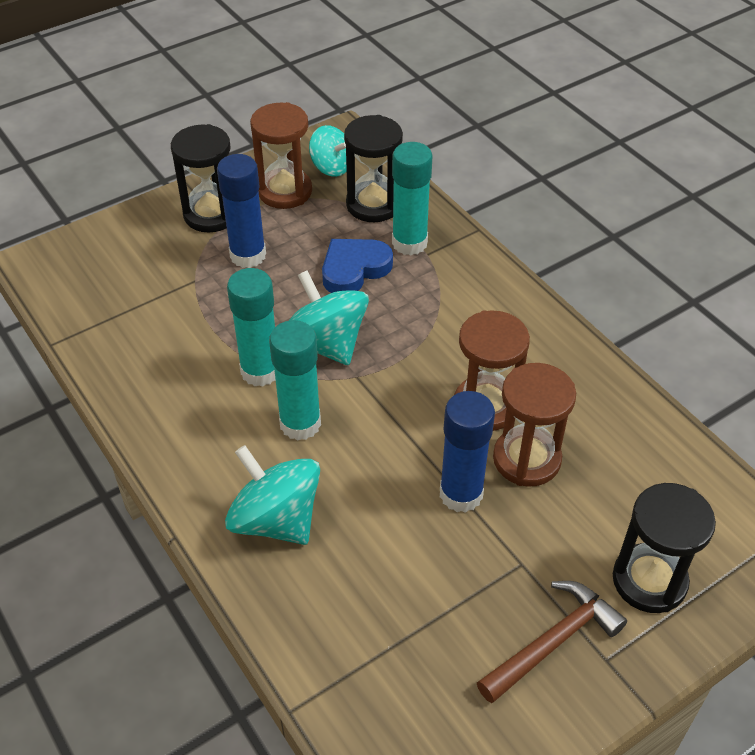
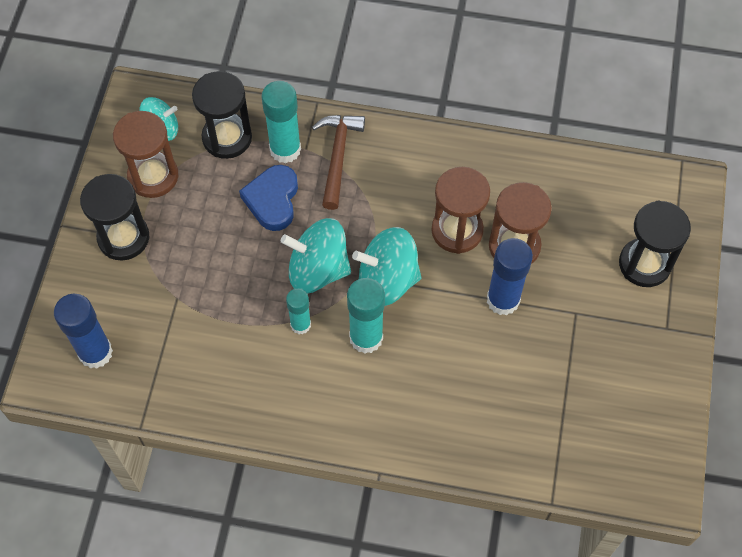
camera: 45 degrees left, 15 degrees up
(248, 255) = (190, 248): blue glue stick -> blue glue stick (95, 353)
(260, 371) = (300, 325): turquoise glue stick -> turquoise glue stick, size x0.62
(276, 519) = (422, 409): turquoise spinning top -> turquoise spinning top (387, 280)
(553, 642) = (634, 343): brown hammer -> brown hammer (338, 157)

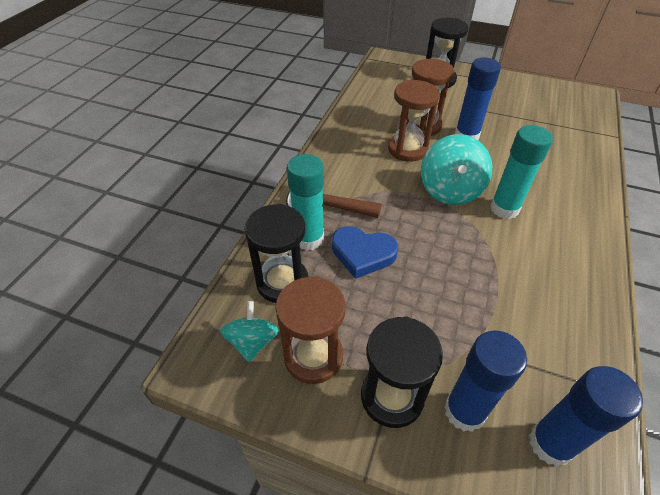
camera: 80 degrees left, 15 degrees down
(116, 291) = (464, 411): none -> blue glue stick
(300, 325) = (495, 248): turquoise glue stick -> none
(318, 270) = (439, 231): turquoise spinning top -> none

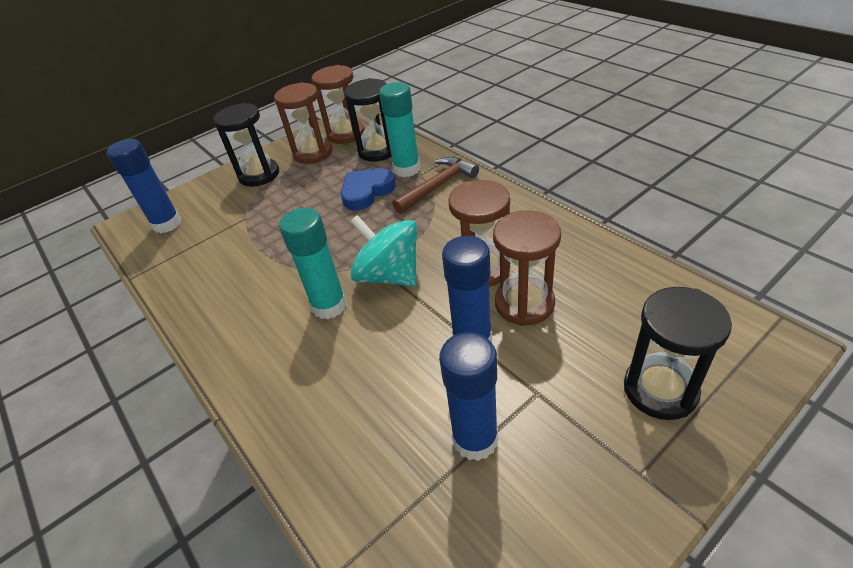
camera: 125 degrees right, 5 degrees down
(252, 342) = (346, 134): turquoise spinning top -> brown hourglass
(464, 411) = (220, 198): blue glue stick -> blue glue stick (475, 439)

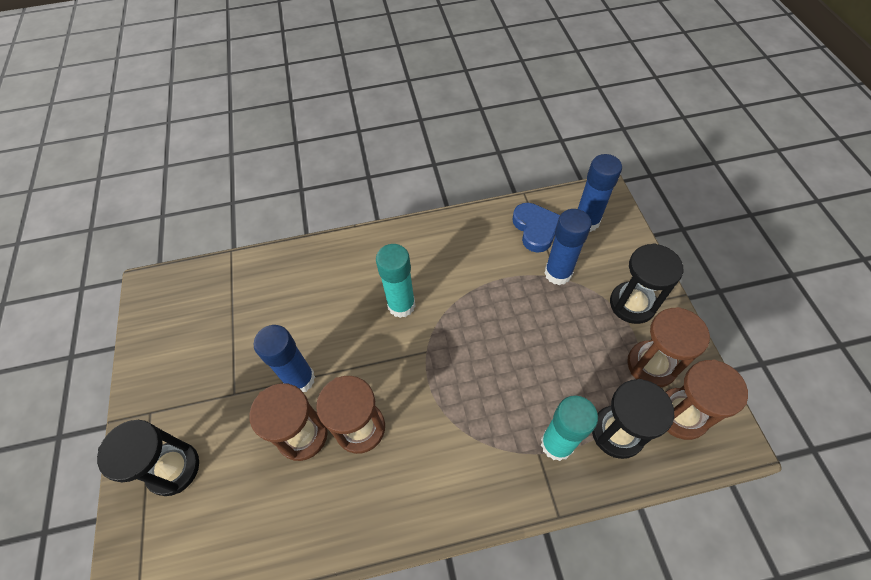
camera: 115 degrees right, 15 degrees up
(366, 192) = (537, 387): blue heart -> blue heart (535, 229)
(389, 275) = (404, 356): turquoise spinning top -> none
(438, 186) = (503, 458): brown hammer -> none
(475, 439) = (237, 342): blue glue stick -> blue glue stick (558, 273)

